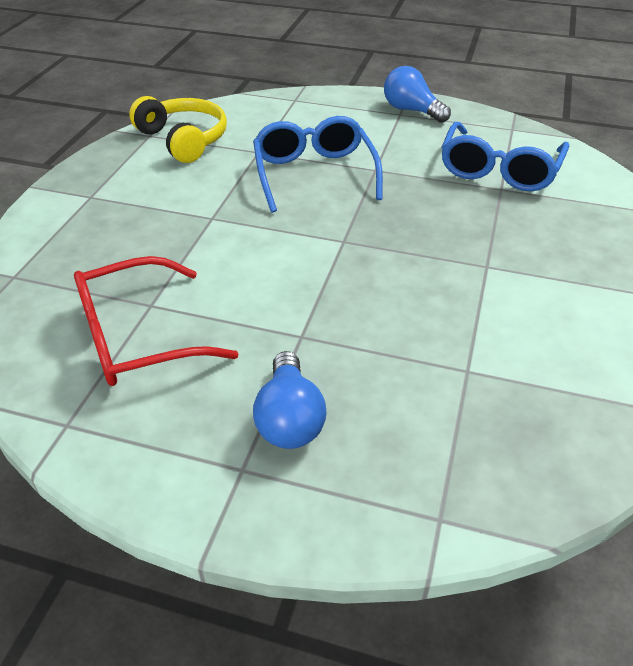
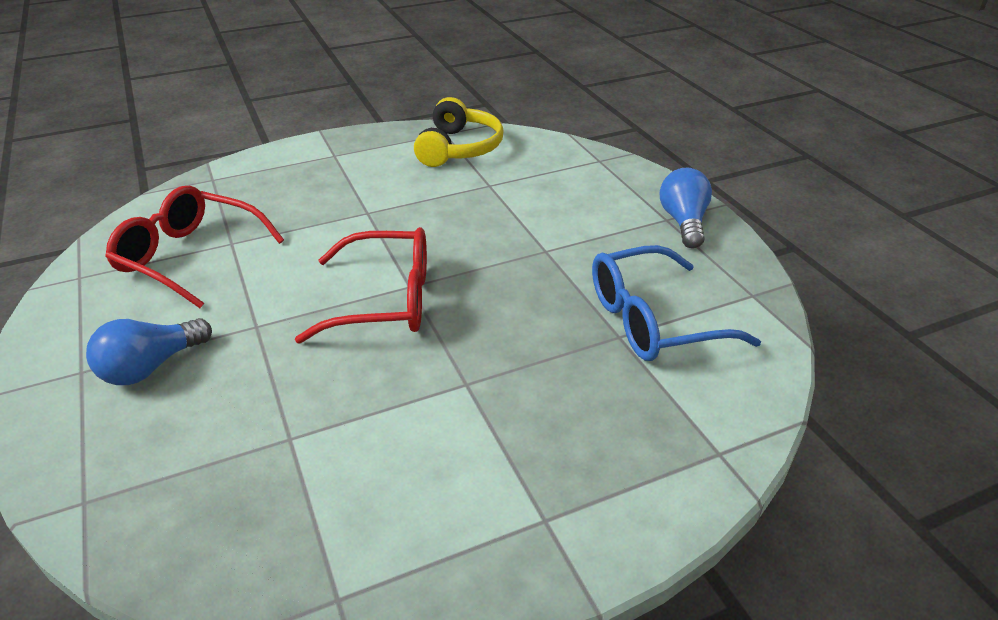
camera: 50 degrees right, 5 degrees down
(314, 174) = (493, 225): blue glasses -> none
(348, 259) = (386, 300): none -> red glasses

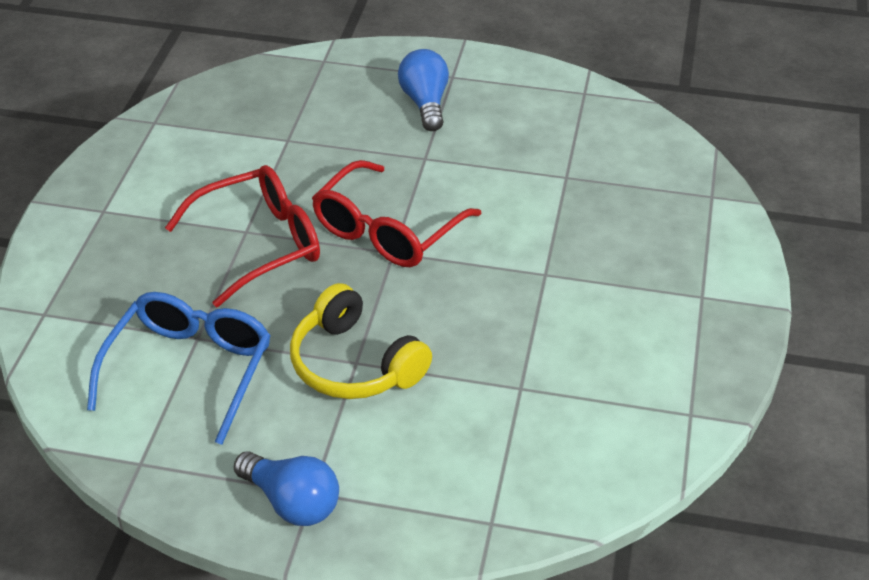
camera: 125 degrees right, 5 degrees up
(189, 257) = (564, 149): red glasses -> red glasses (260, 244)
(459, 148) = (635, 406): yellow headphones -> yellow headphones (354, 364)

